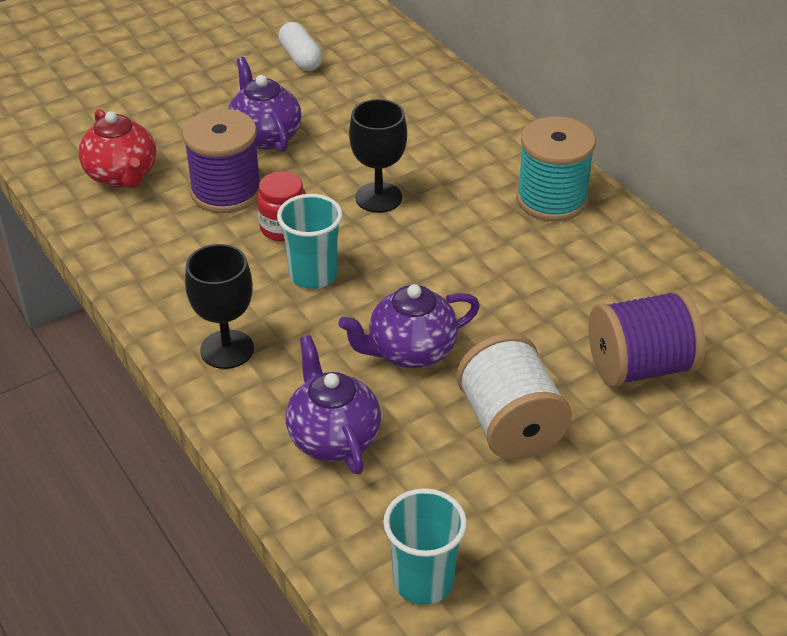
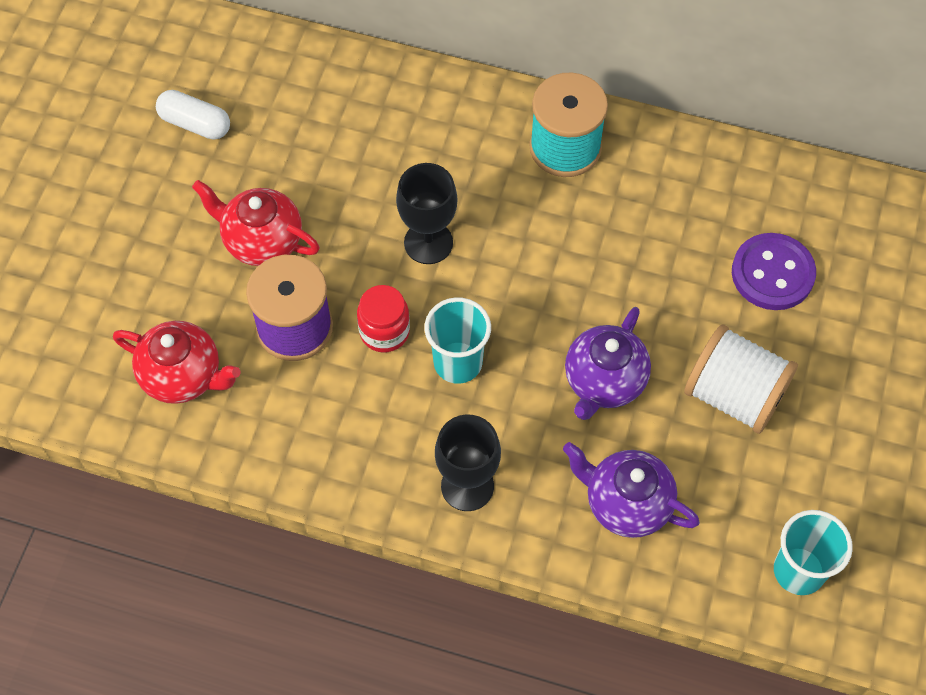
camera: 40 degrees left, 20 degrees up
(265, 136) = (262, 241): purple teapot -> red teapot
(639, 367) = (772, 273): purple spool -> purple button

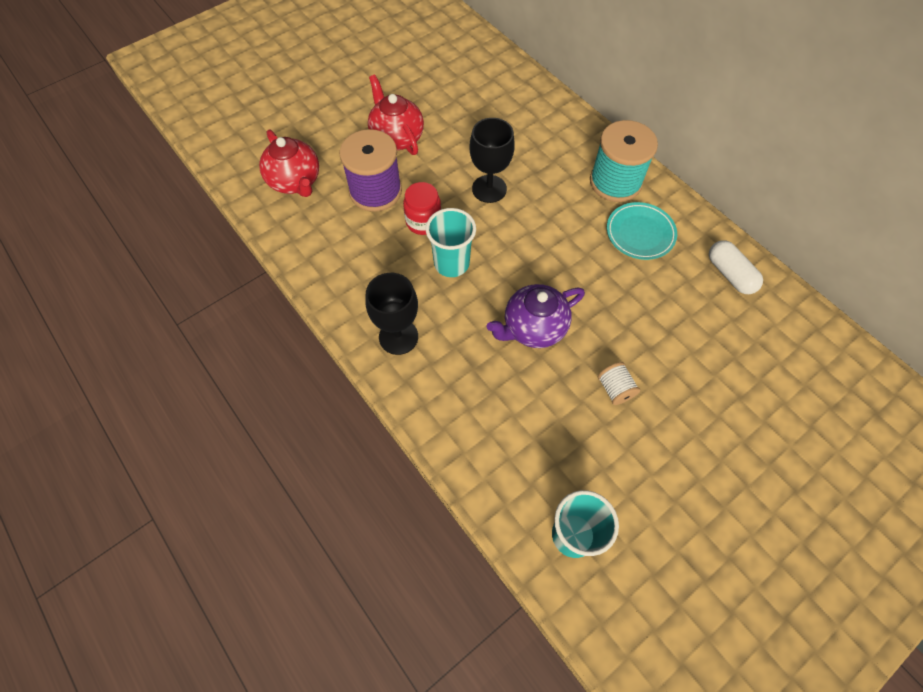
camera: 35 degrees right, 0 degrees up
(195, 124) = (412, 63): white capsule -> white capsule (730, 274)
(626, 503) = (488, 411): purple teapot -> none
(636, 197) = (640, 233): none -> turquoise plate
(734, 395) = (615, 389): white spool -> white spool, size x0.47
(772, 273) = (700, 329): purple button -> none

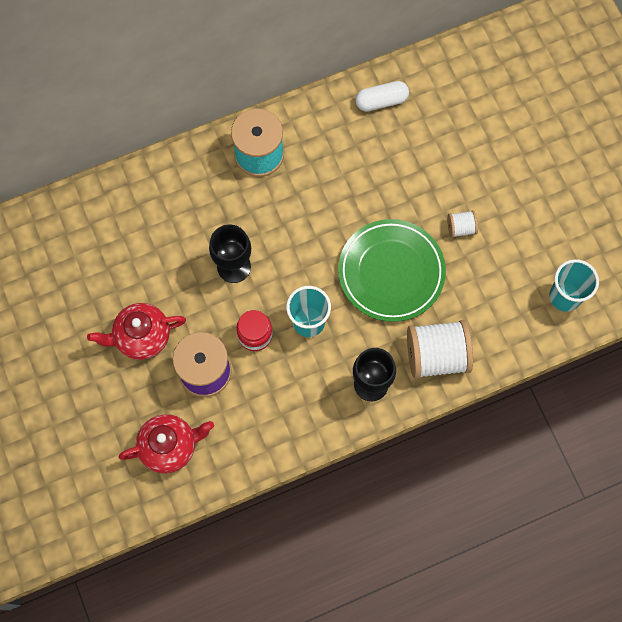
camera: 75 degrees left, 10 degrees up
(449, 396) = (436, 355): none -> white spool
(533, 328) = (391, 272): purple teapot -> green plate
(640, 233) = (321, 155): turquoise plate -> none

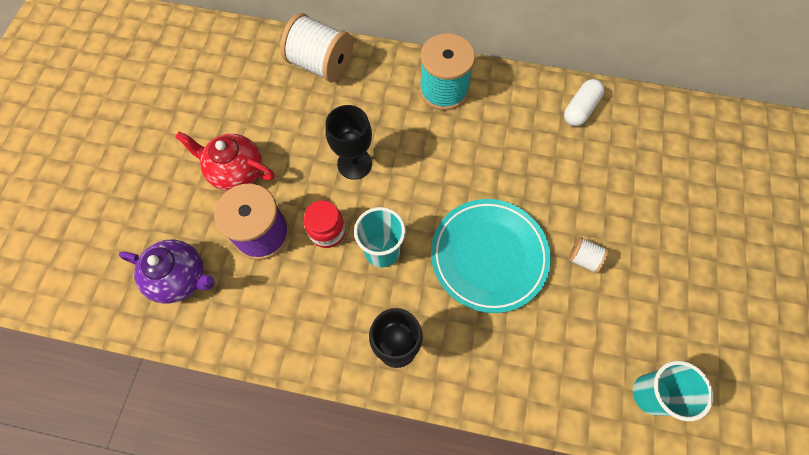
camera: 35 degrees right, 5 degrees down
(169, 446) = (180, 278): red teapot -> purple teapot
(381, 101) = (580, 109): white capsule -> white capsule turned 75 degrees counterclockwise
(391, 272) = (489, 256): green plate -> turquoise plate
(436, 355) = (478, 363): white spool -> white spool (321, 64)

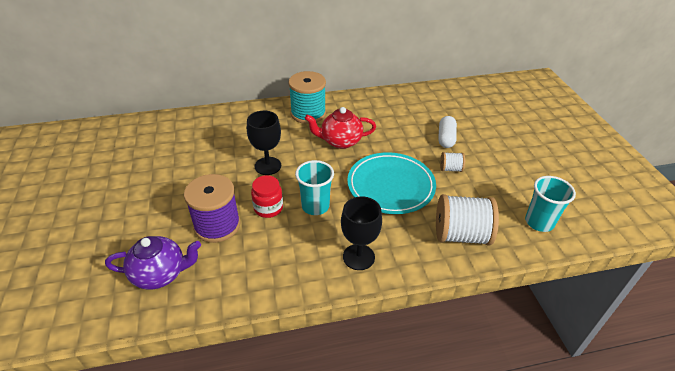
camera: 25 degrees left, 25 degrees down
(236, 171) = (177, 195): red teapot -> red teapot (340, 141)
(321, 64) = (214, 122): white spool -> white spool (461, 235)
(580, 109) = (399, 101): white capsule -> white capsule (446, 138)

